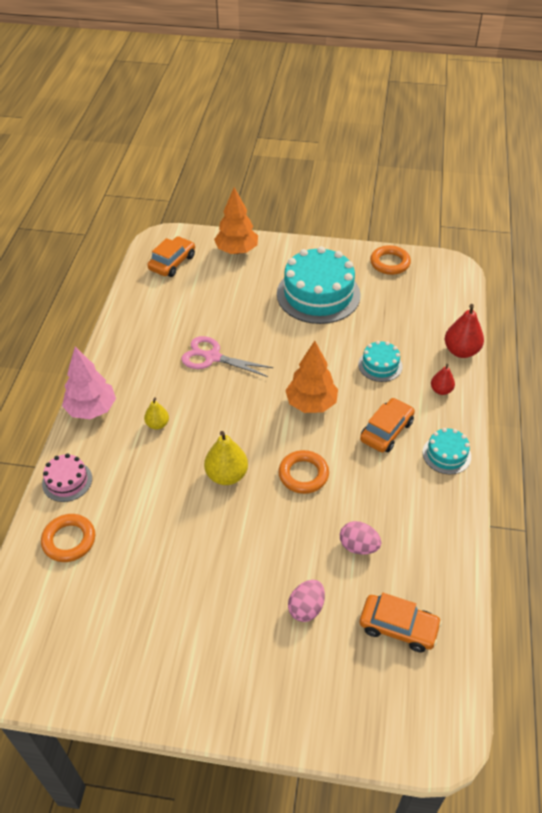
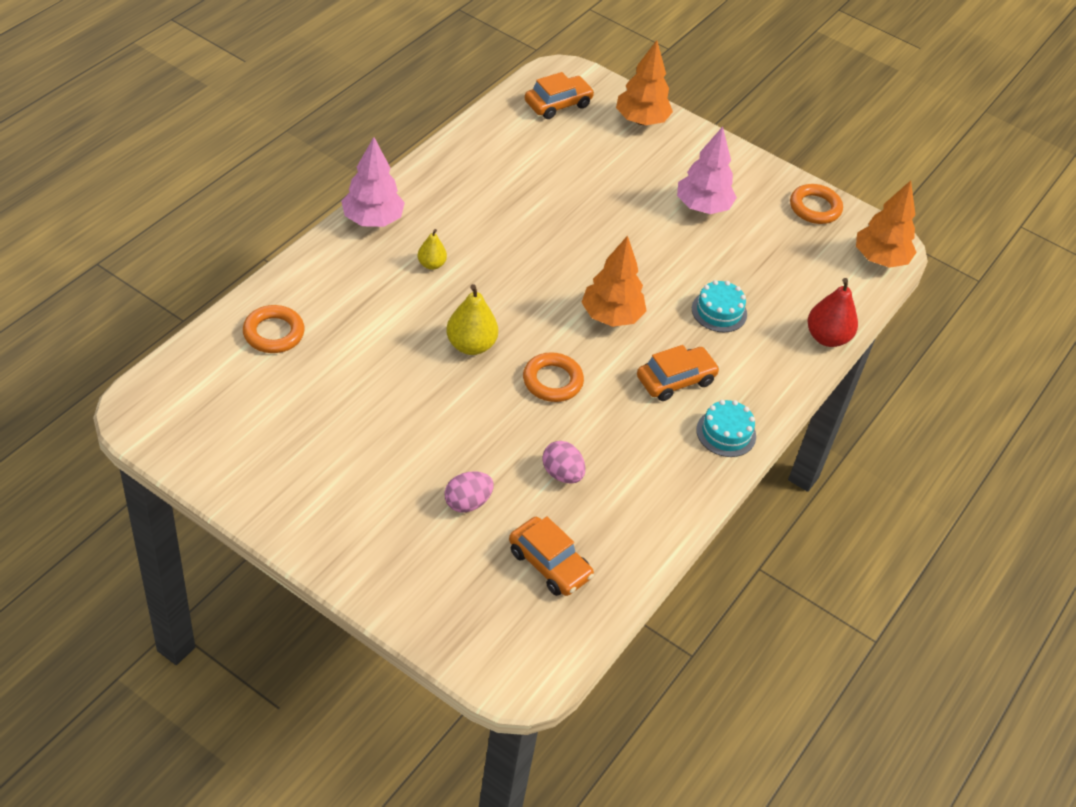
camera: 20 degrees right, 0 degrees up
(67, 481) = (305, 278): pink cake -> none
(212, 357) = (535, 223): pink scissors -> none
(318, 294) = (702, 207): turquoise cake -> pink tree
(441, 390) = (770, 367): red pear -> none
(454, 280) = (880, 259): none -> orange tree

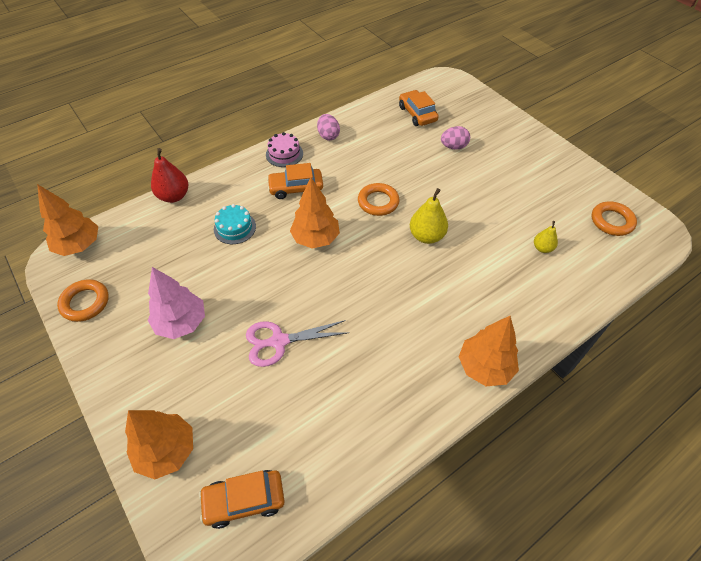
camera: 155 degrees left, 5 degrees up
(273, 333) = (572, 272): orange ring -> orange ring (612, 221)
(372, 220) = (485, 367): pink tree -> orange tree
(431, 264) = (440, 309): yellow pear -> yellow pear (542, 248)
(562, 474) = (394, 151): pink egg -> pink egg (328, 136)
(593, 208) = (279, 341): none -> pink scissors
(726, 433) = (284, 154): turquoise cake -> pink cake

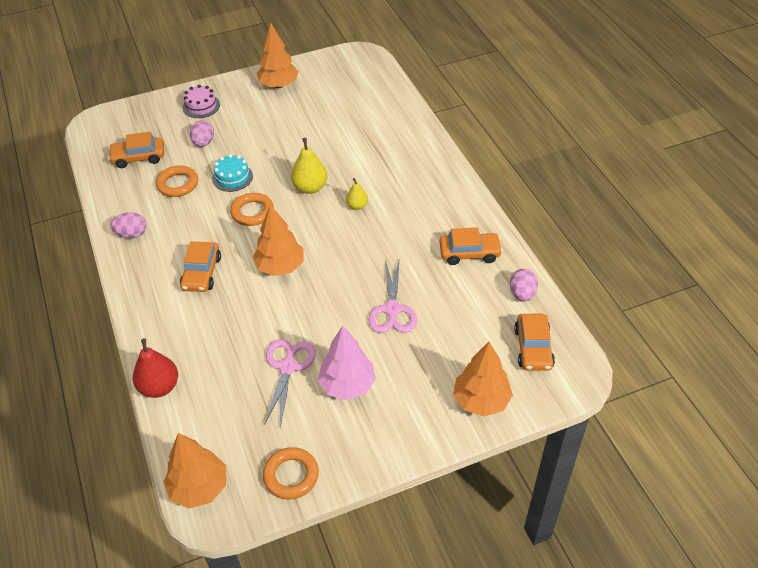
camera: 75 degrees left, 5 degrees down
(199, 273) = (288, 367): none -> pink scissors
(235, 228) = (236, 332): turquoise cake -> turquoise cake (232, 177)
(284, 154) = (141, 276): pink cake -> pink cake (201, 106)
(326, 475) = (522, 294): none -> pink egg
(377, 404) = (469, 253): none -> orange car
(485, 367) = (453, 184): orange tree -> orange tree (279, 85)
(542, 248) = (352, 121): yellow pear -> yellow pear (357, 206)
(612, 221) = (340, 75): orange ring -> orange ring (178, 184)

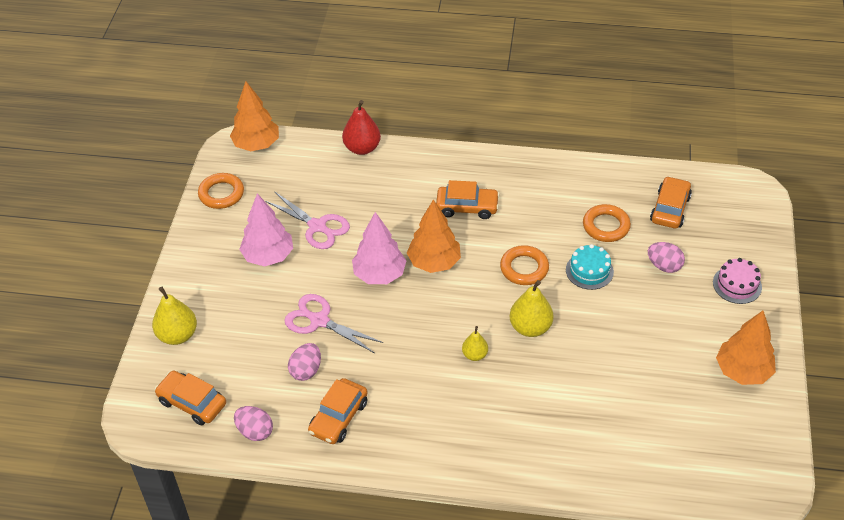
camera: 120 degrees right, 0 degrees up
(132, 234) = (553, 176): pink egg -> pink egg (306, 370)
(202, 273) = (467, 207): orange car -> orange car turned 150 degrees clockwise
(316, 295) = (379, 274): none -> pink tree
(481, 400) = (177, 335): orange tree -> yellow pear

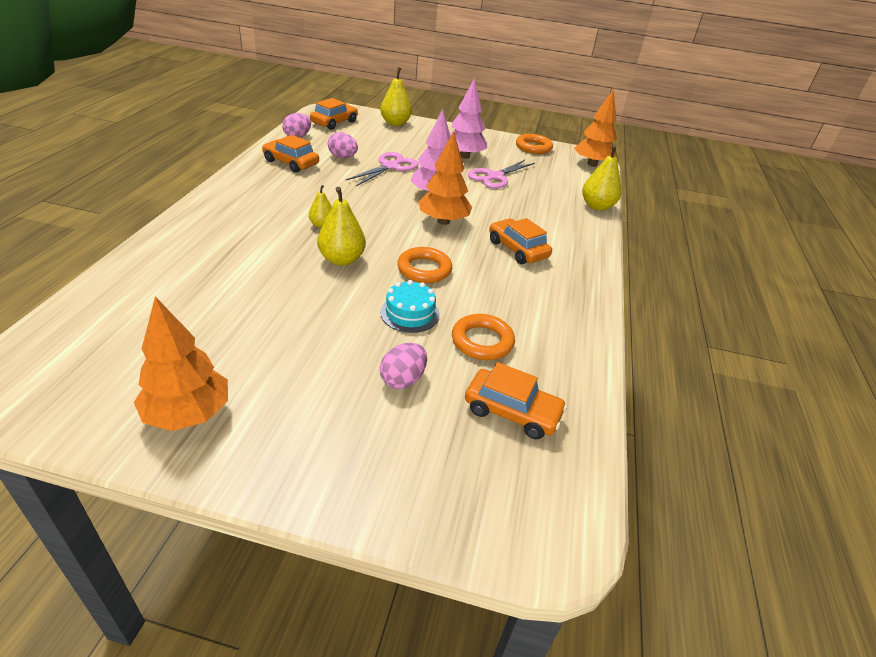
camera: 90 degrees right, 10 degrees down
(362, 148) = (597, 206): red pear -> yellow pear
(467, 207) = (517, 249): orange car -> orange car turned 135 degrees clockwise
(737, 285) = (346, 452): pink cake -> none

